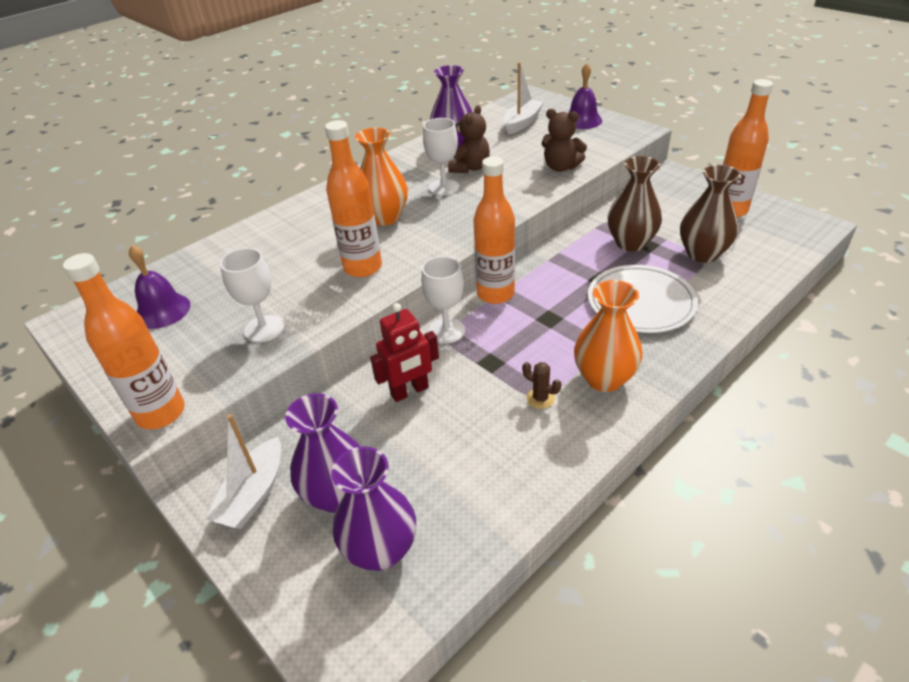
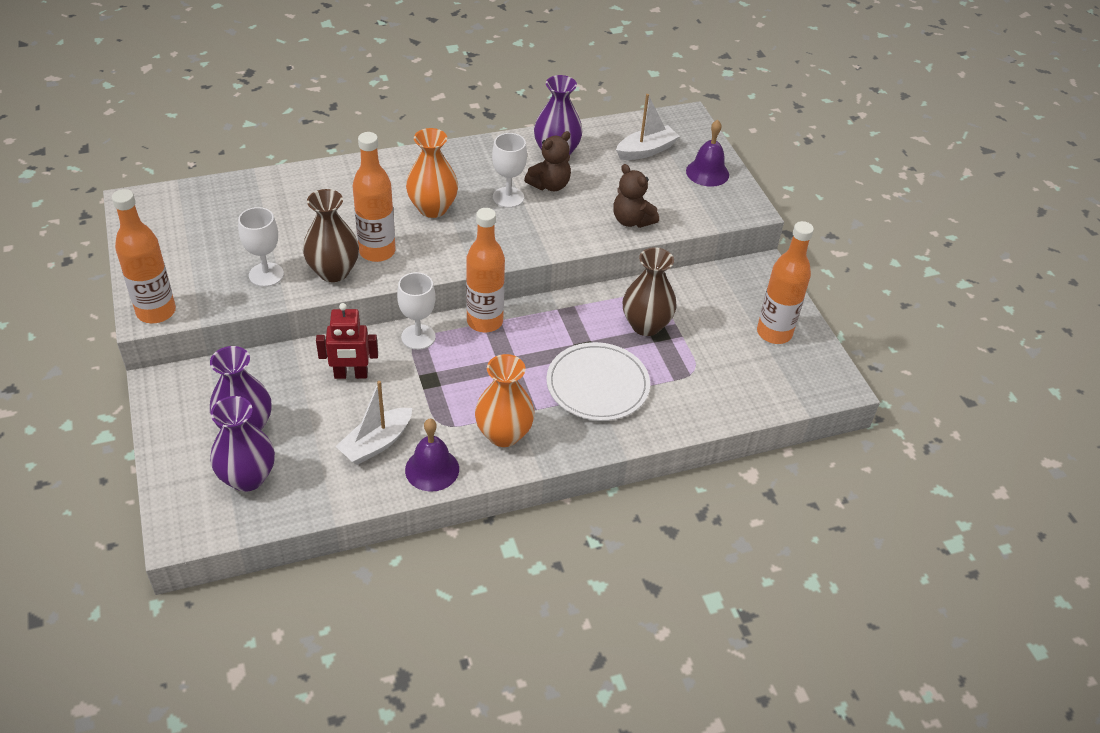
camera: 20 degrees right, 5 degrees up
(162, 310) = (204, 224): purple bell -> purple bell (432, 469)
(253, 494) = (192, 400): white boat -> white boat (376, 443)
(540, 398) = (441, 426): brown cactus -> none
(702, 254) = (698, 365): brown vase -> brown vase (333, 271)

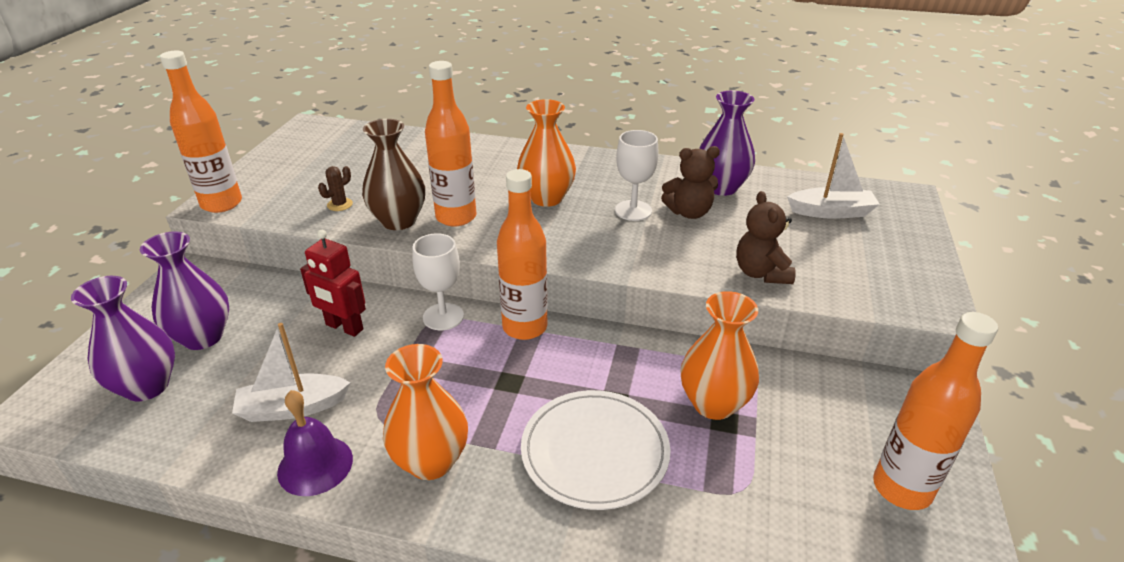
camera: 35 degrees right, 10 degrees down
(266, 275) = (340, 204): white goblet -> brown cactus
(646, 325) = (713, 404): brown vase -> orange vase
(707, 172) = (899, 253): purple bell -> none

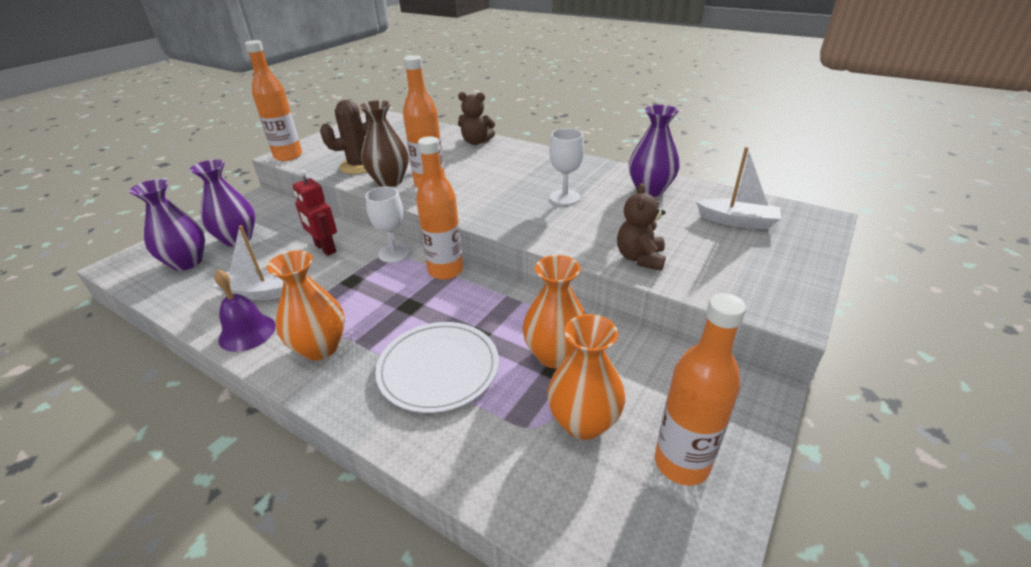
camera: 20 degrees right, 0 degrees up
(340, 204) = (359, 166): brown cactus -> brown cactus, size x2.11
(546, 198) = (504, 180): orange vase -> orange vase (583, 422)
(689, 212) = (609, 205): brown teddy bear -> brown teddy bear (476, 142)

